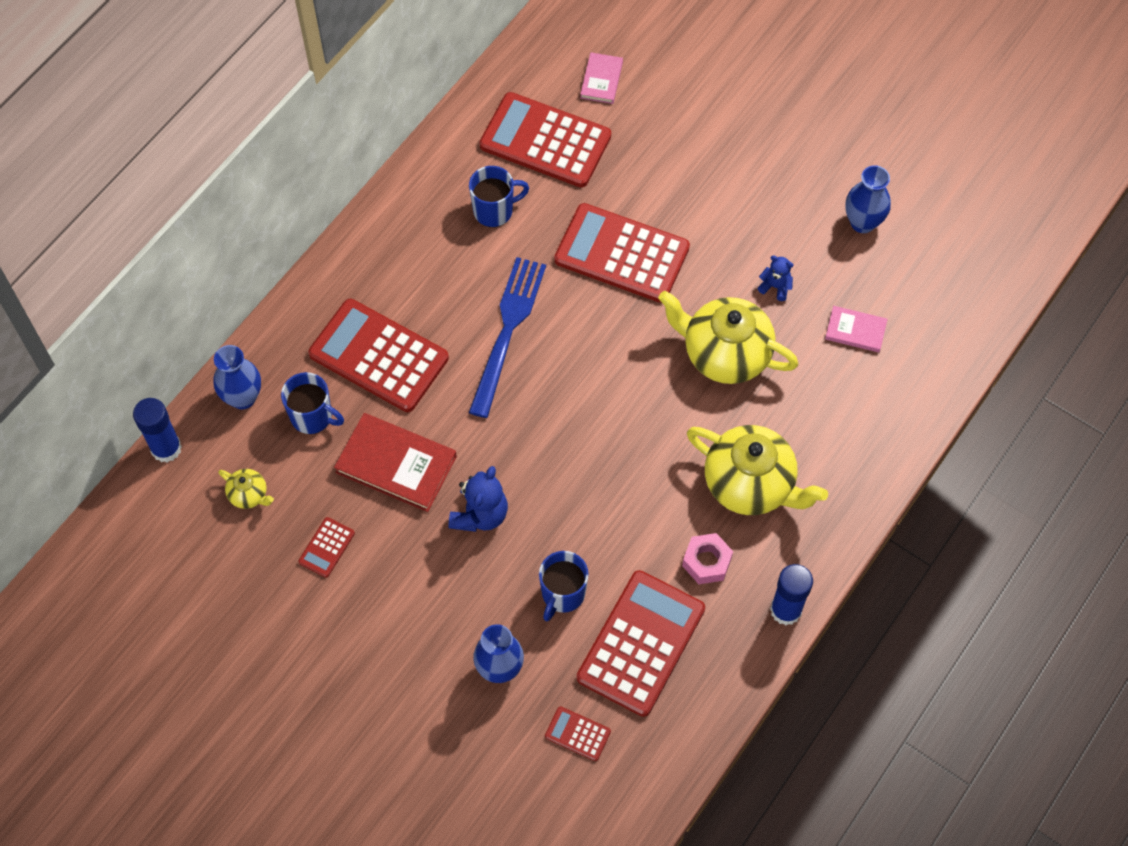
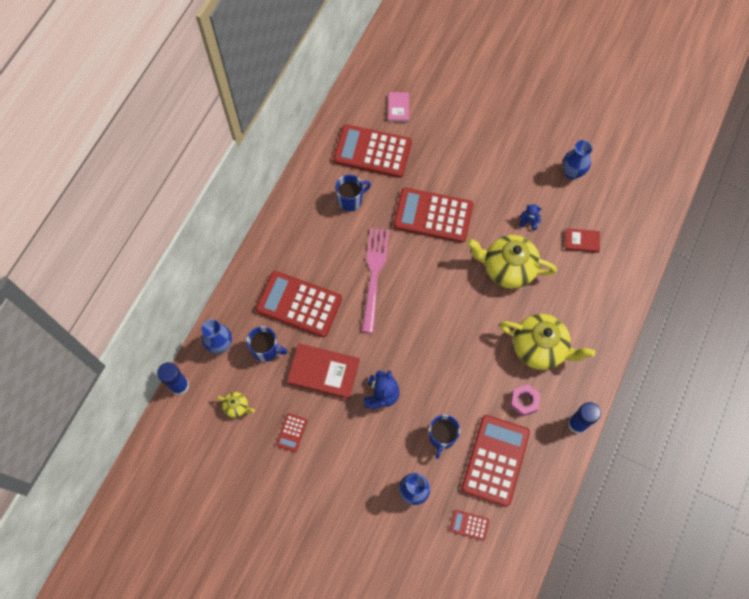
camera: 10 degrees left, 5 degrees up
(507, 330) = (374, 274): blue fork -> pink fork
(855, 330) = (582, 241): pink book -> red book

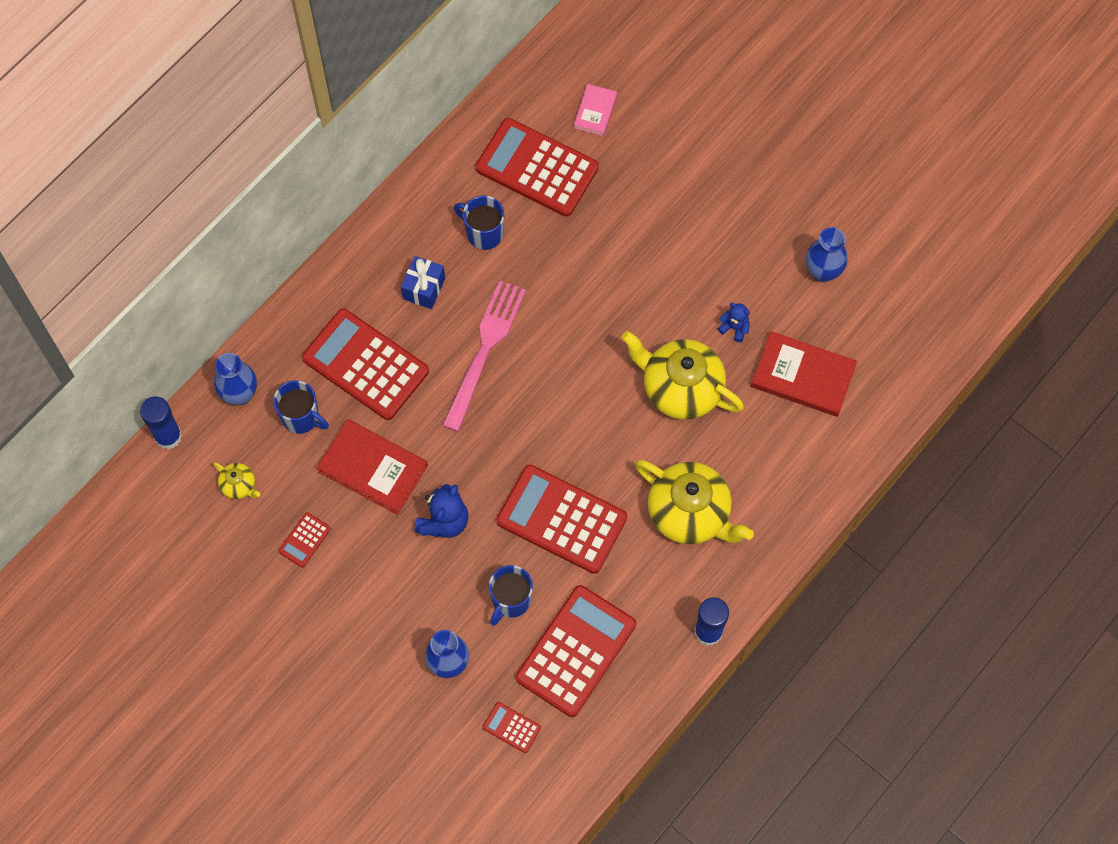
camera: 15 degrees right, 0 degrees up
(322, 245) = (424, 288): none -> blue gift
(351, 200) = (483, 233): blue mug -> blue mug turned 135 degrees counterclockwise
(433, 215) = (596, 285): red calculator -> red calculator (561, 519)
(524, 401) = (642, 582): pink nut -> none
(582, 241) = (803, 376): red book -> red book, size x1.80

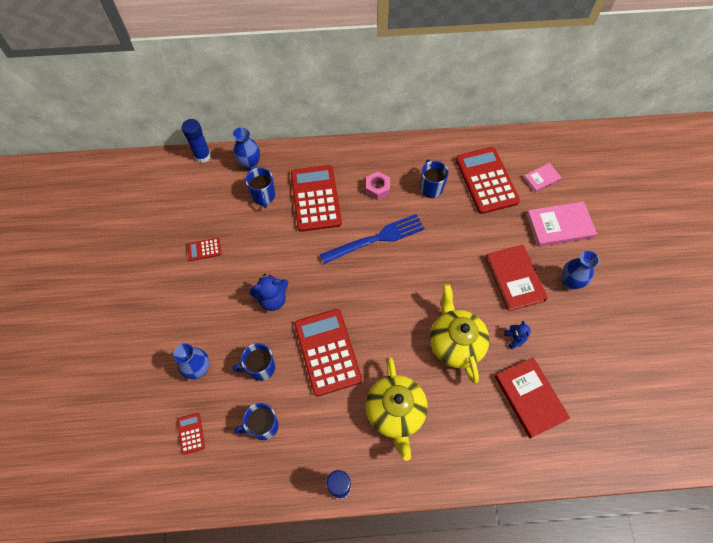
camera: 45 degrees right, 5 degrees down
(239, 485) = (206, 201): yellow teapot -> none
(373, 468) = (268, 245): red book -> red book (514, 279)
(424, 288) = (377, 188): blue gift -> pink nut
(485, 349) = (376, 238): pink fork -> blue fork
(576, 651) = (263, 426): red calculator -> blue mug
(666, 155) = (559, 226): none -> pink book
(822, 272) = (593, 353): blue vase -> blue vase (569, 282)

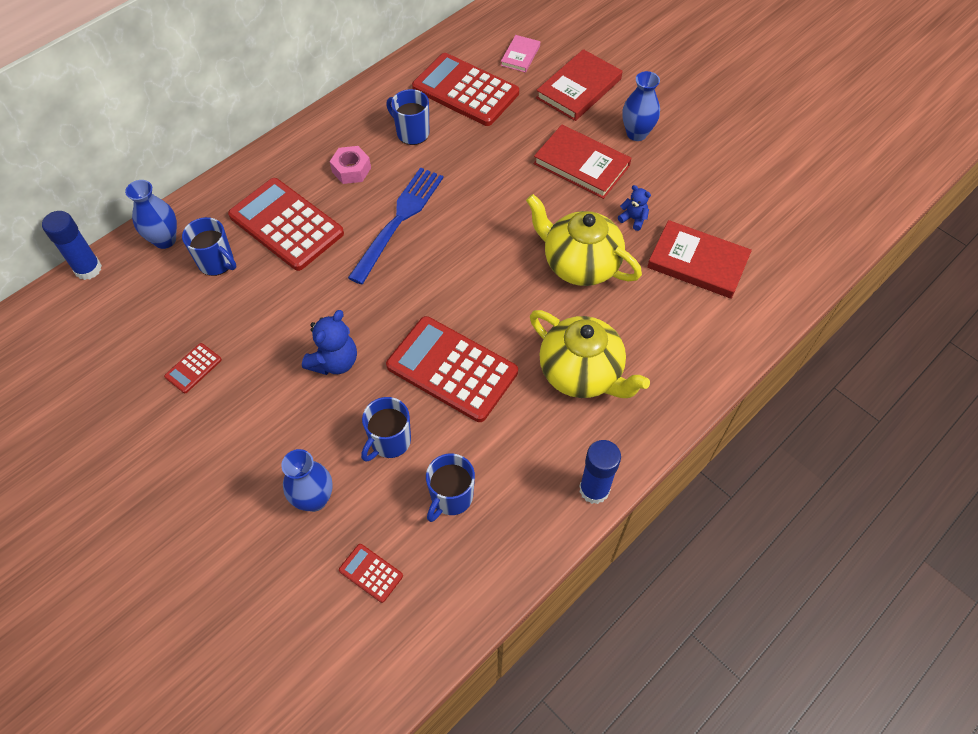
camera: 40 degrees left, 5 degrees down
(559, 226) = (578, 88): pink book -> red book

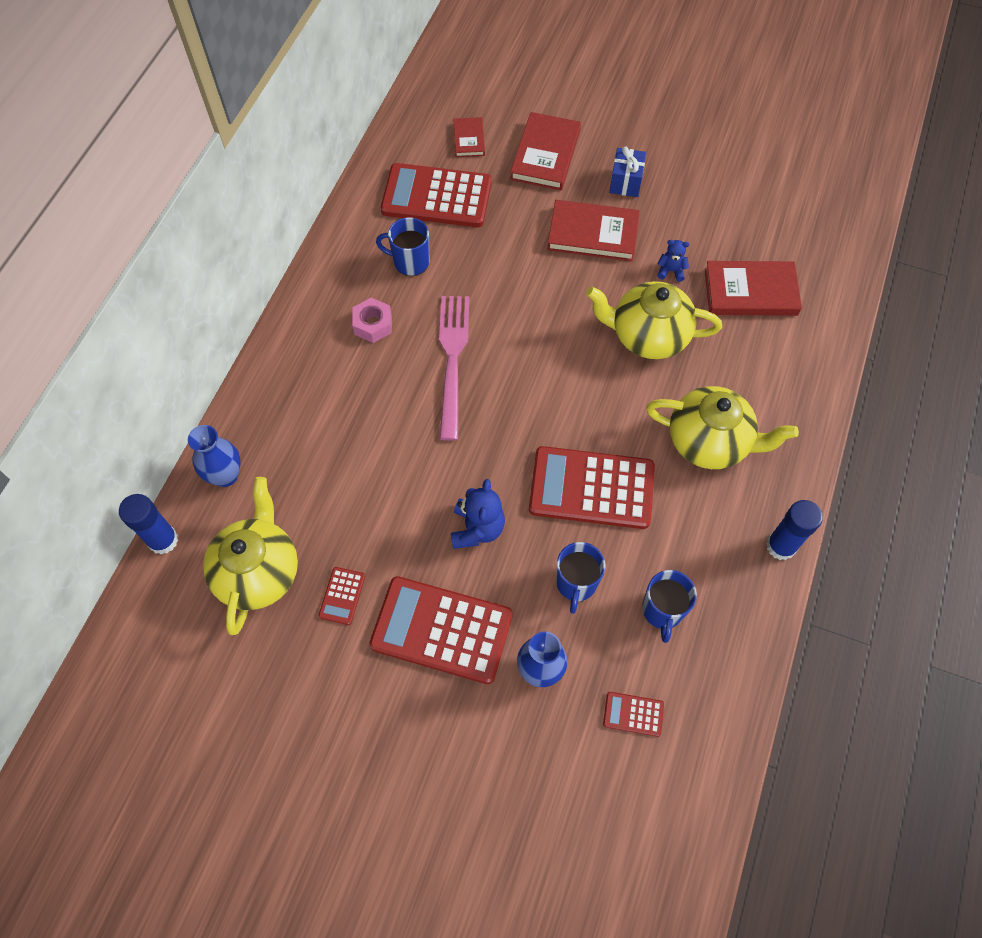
camera: 25 degrees left, 5 degrees up
(142, 322) = (258, 571): none -> yellow teapot
(217, 262) = (296, 477): blue mug -> none
(286, 225) = (342, 409): red calculator -> red calculator (441, 630)
(399, 220) = (452, 359): blue fork -> pink fork
(520, 55) = (469, 139): pink book -> red book
(636, 133) = (625, 182): blue vase -> blue gift

